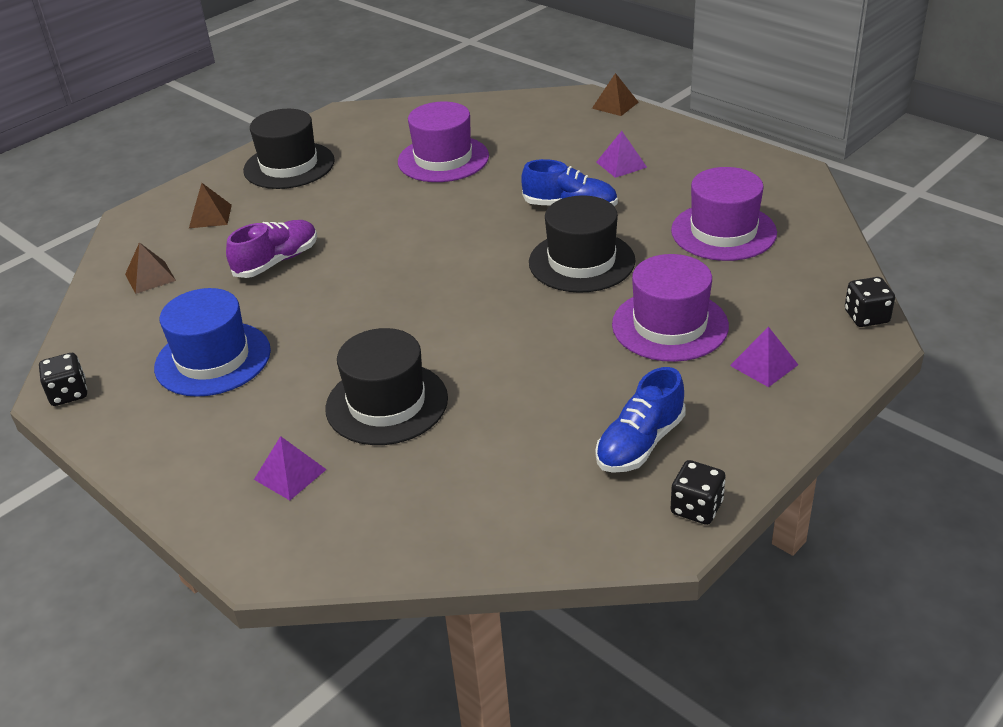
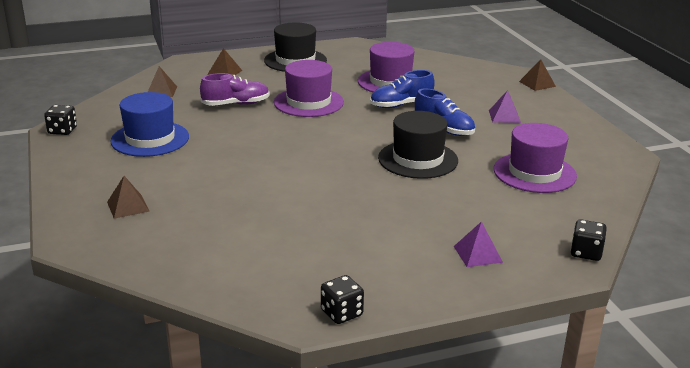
camera: 25 degrees right, 10 degrees down
(290, 474) = (128, 206): purple pyramid -> brown pyramid
(387, 403) = (218, 191): black hat -> none
(640, 443) = (345, 266): blue shoe -> blue shoe (401, 105)
(670, 325) = (437, 211): purple hat -> purple hat (308, 102)

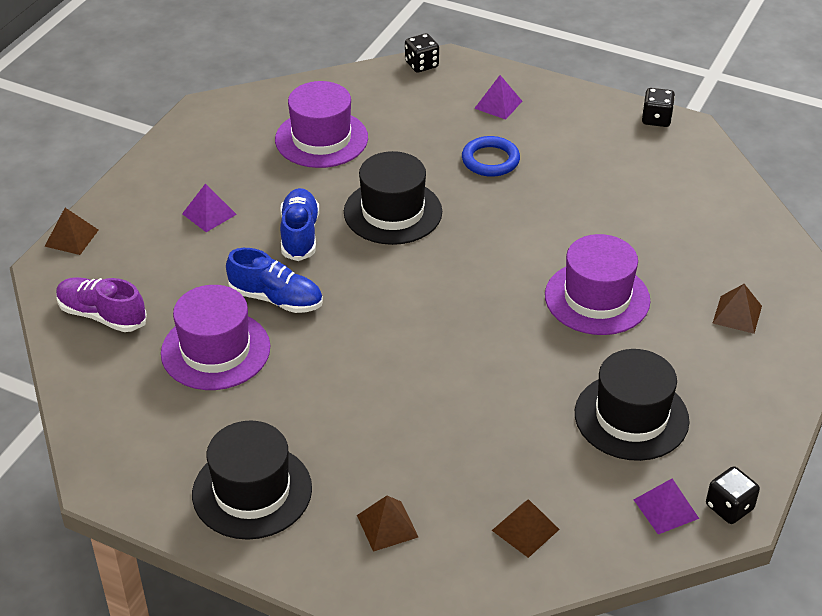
camera: 135 degrees left, 15 degrees up
(97, 119) = (666, 508): none -> purple pyramid
(150, 139) = (631, 417): blue hat -> black hat
(236, 104) = (460, 427): purple shoe -> purple shoe (102, 315)
(308, 102) = (370, 372): purple hat -> purple hat (597, 298)
(414, 214) = (490, 160): none -> blue ring

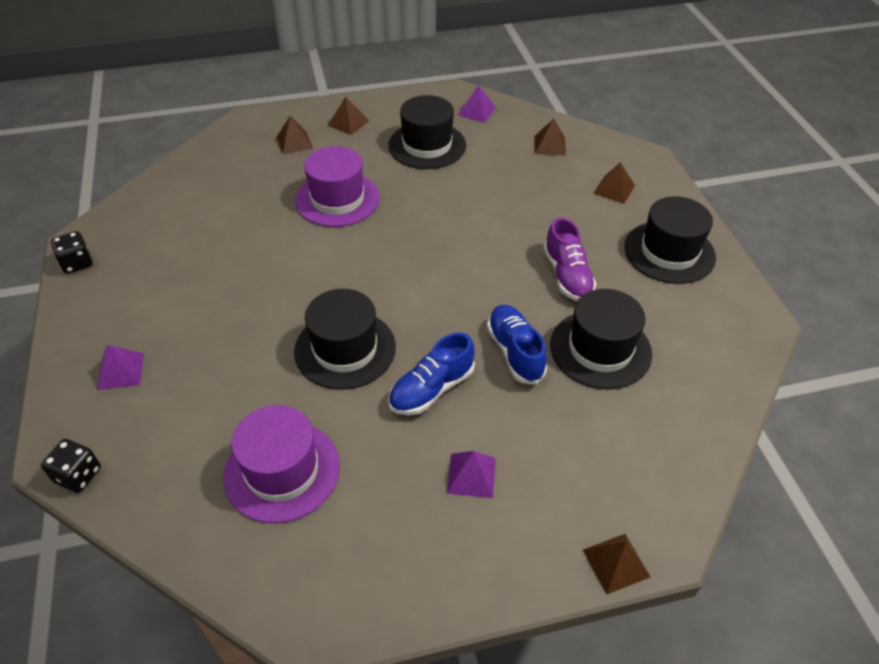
camera: 130 degrees left, 5 degrees up
(102, 315) = (658, 448): purple shoe -> purple shoe (567, 276)
(215, 350) = (600, 349): purple hat -> black hat
(490, 160) = (218, 329): blue ring -> none
(729, 507) = (451, 95): black dice -> none
(742, 376) = (348, 123): none -> brown pyramid

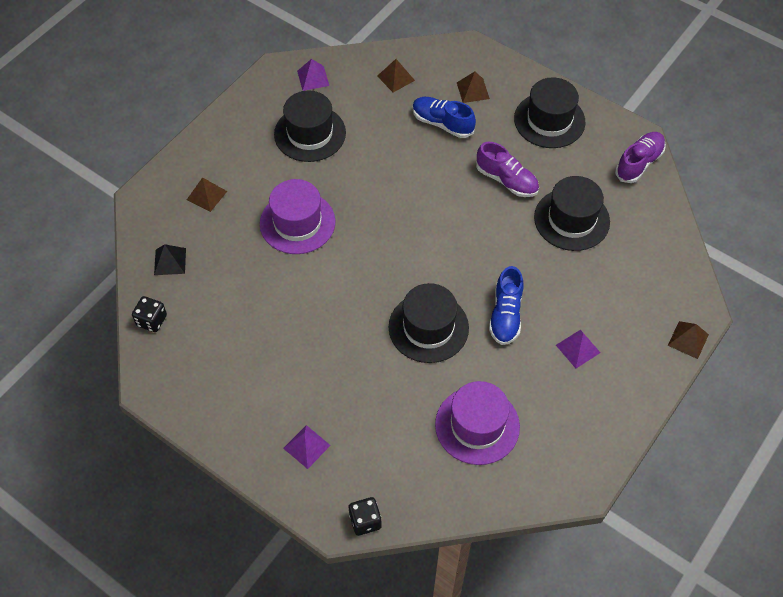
camera: 40 degrees left, 10 degrees up
(77, 263) = (171, 402): black dice -> black dice (151, 320)
(210, 169) = (170, 261): none -> black pyramid
(348, 123) = (227, 150): brown pyramid -> none
(515, 352) = (527, 256): blue shoe -> blue shoe (442, 123)
(736, 344) = (639, 163): none -> purple shoe

